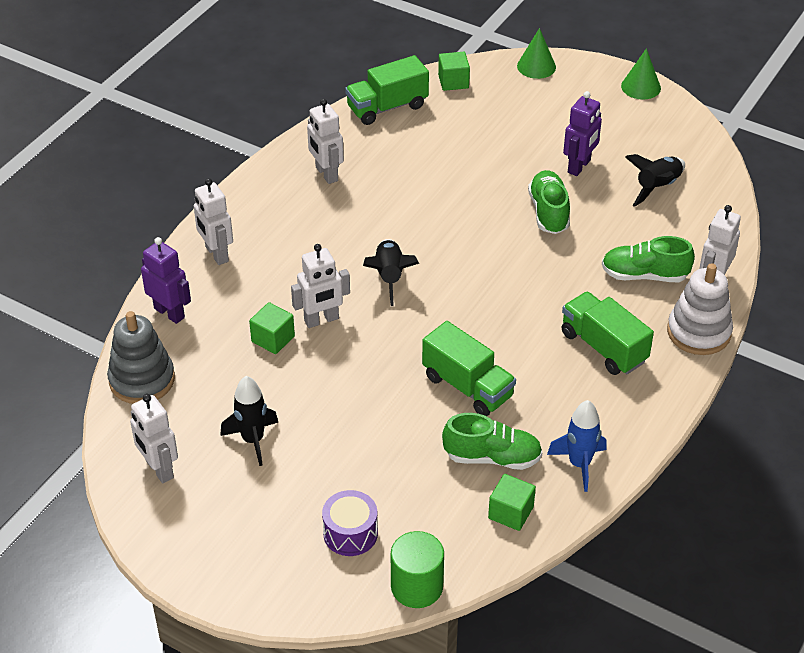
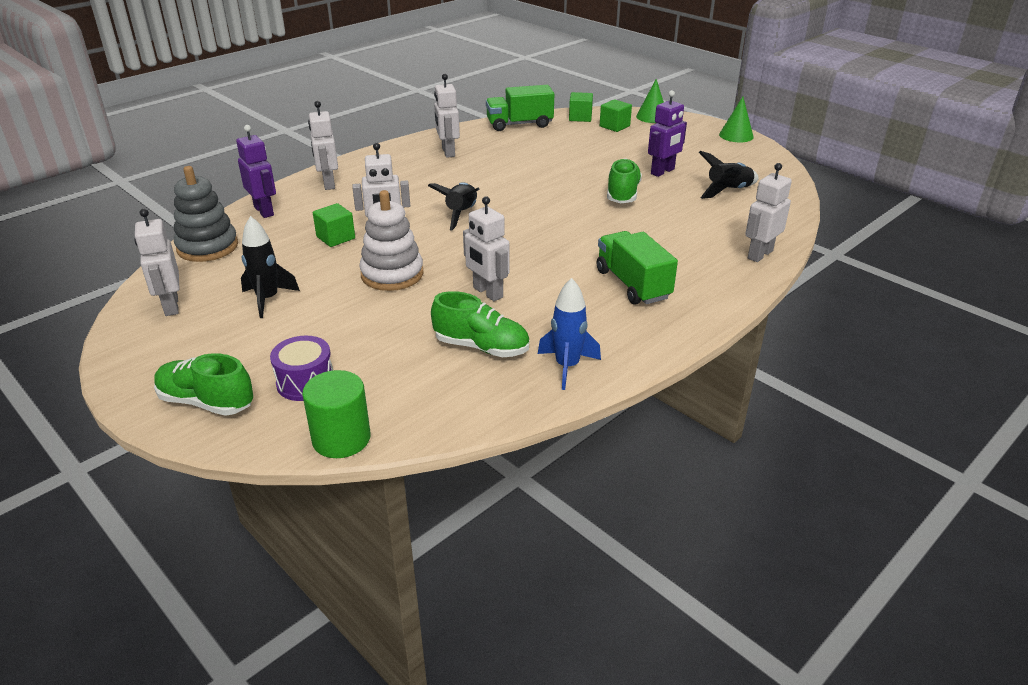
camera: 15 degrees right, 10 degrees down
(467, 387) = (487, 292): green truck -> white robot
(510, 512) = (475, 393): green cube -> green cube (614, 126)
(644, 275) = (693, 242): green shoe -> green shoe (206, 402)
(698, 332) = (733, 287): white stacking toy -> white stacking toy (392, 274)

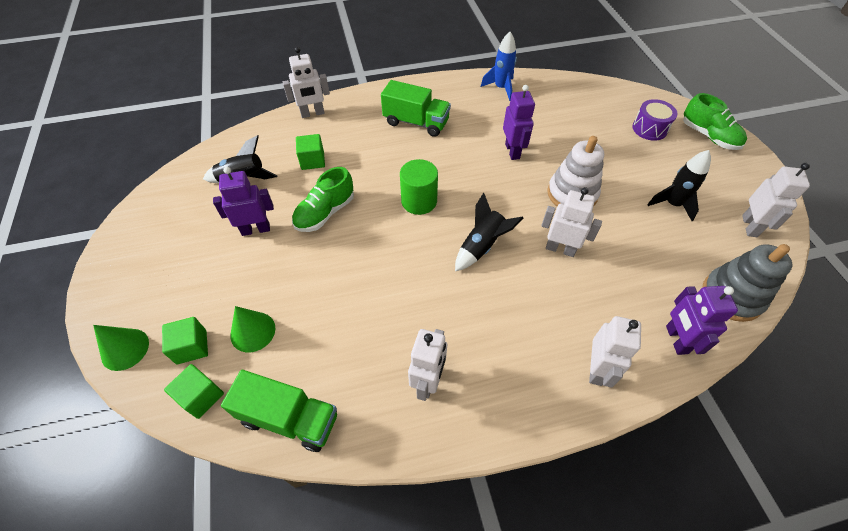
camera: 150 degrees left, 20 degrees up
(335, 237) = (607, 259): green cube -> green cube (312, 160)
(341, 439) = (634, 93): green cylinder -> green cylinder (419, 201)
(481, 347) = (539, 115): green shoe -> none
(487, 292) = (512, 151): white robot -> purple robot
(633, 284) = (416, 122): green truck -> green truck turned 75 degrees counterclockwise
(736, 135) = (110, 258): green cone -> green cone (253, 331)

